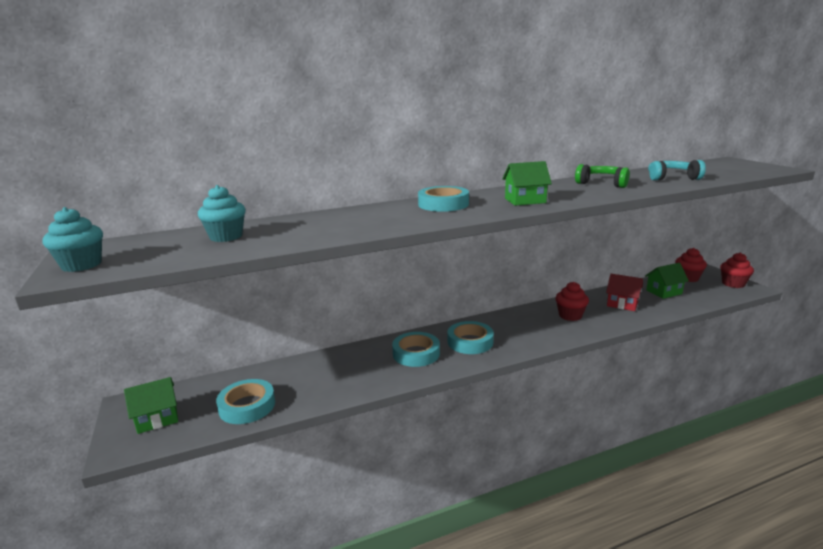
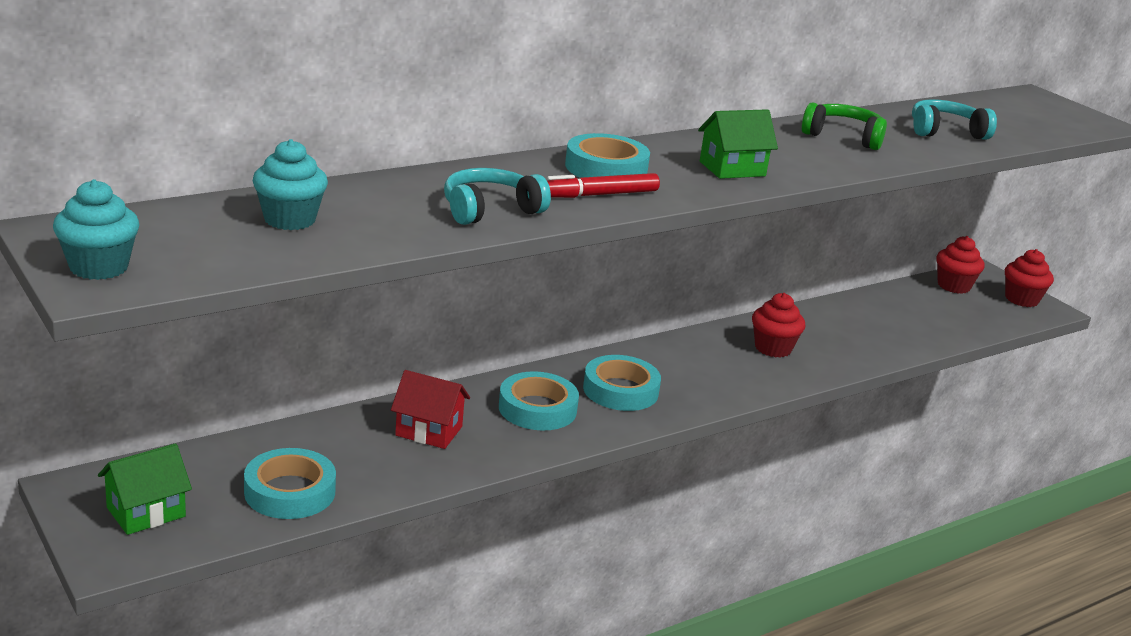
camera: 15 degrees left, 5 degrees up
(355, 227) = (490, 210): none -> turquoise headphones
(430, 216) = (598, 195): none -> red marker
(622, 304) = (853, 330): red house -> red house (429, 431)
(664, 292) = (916, 310): green house -> none

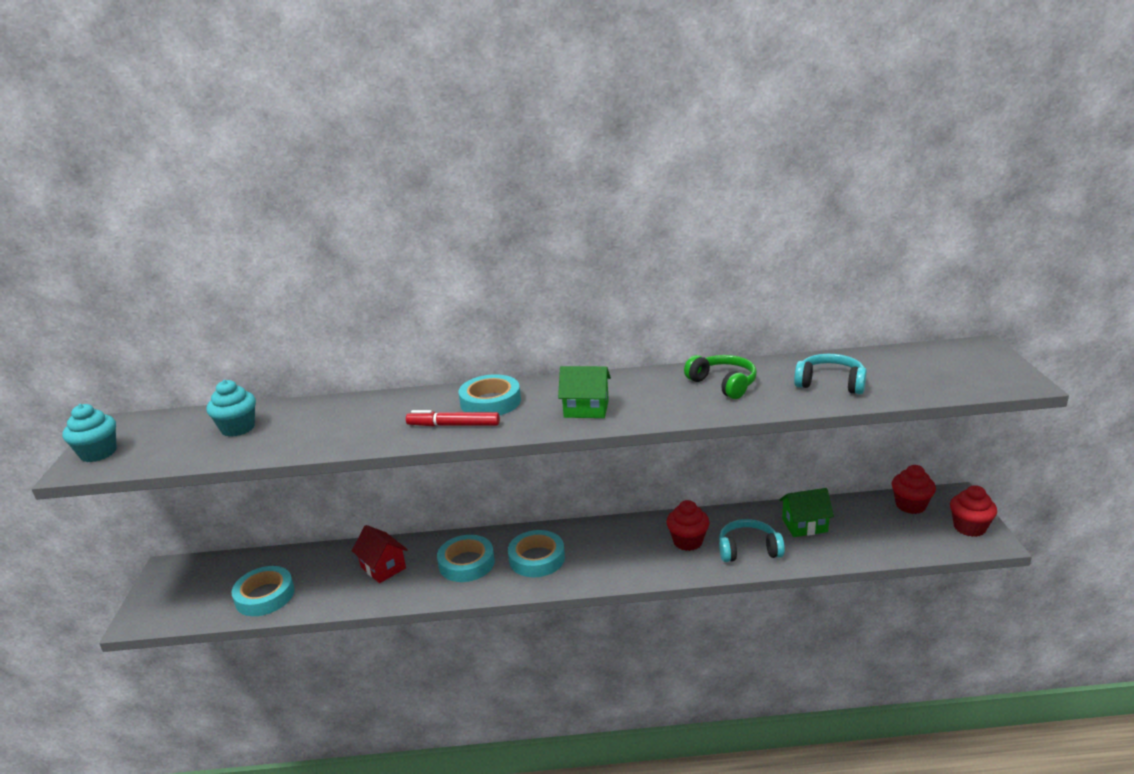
camera: 35 degrees right, 0 degrees up
(146, 512) = (183, 593): green house -> green house (804, 525)
(490, 210) = (364, 432): turquoise headphones -> turquoise headphones (748, 550)

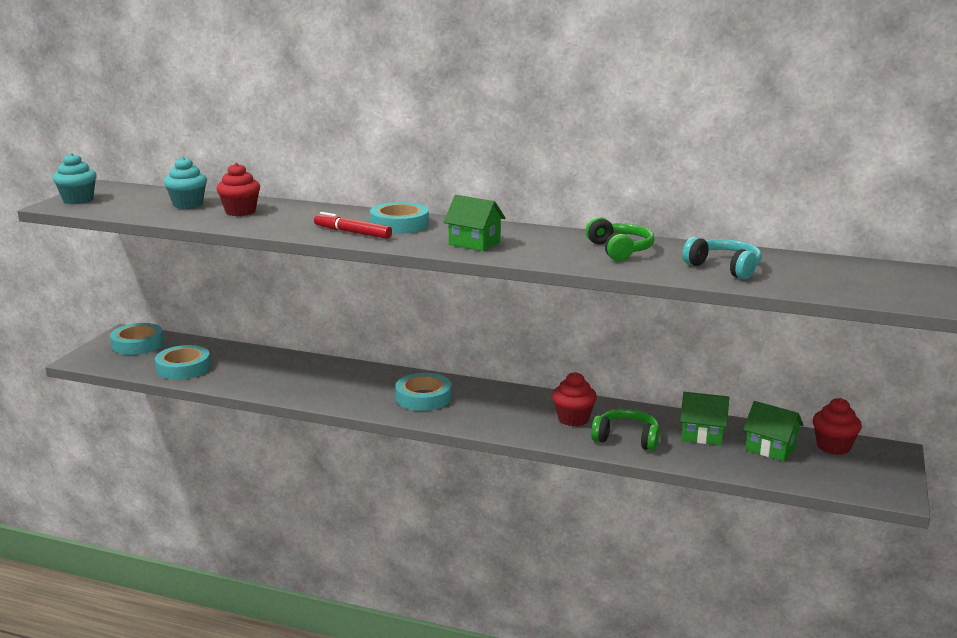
camera: 20 degrees right, 5 degrees down
(383, 567) = (289, 372): red house -> none
(466, 563) = (360, 386): turquoise tape -> turquoise tape (138, 344)
(748, 550) = (627, 439): turquoise headphones -> green headphones
(867, 523) = (770, 448): none -> green house
(969, 527) = (881, 478): red cupcake -> red cupcake (240, 212)

